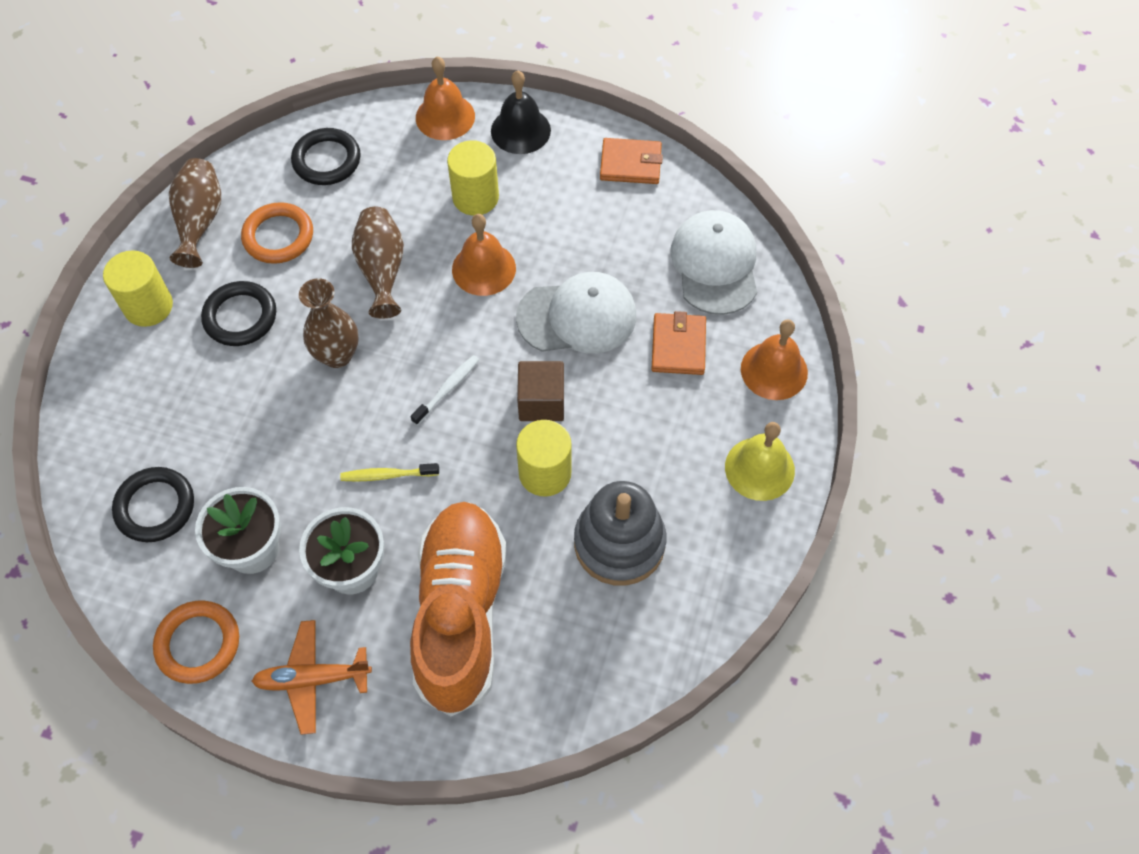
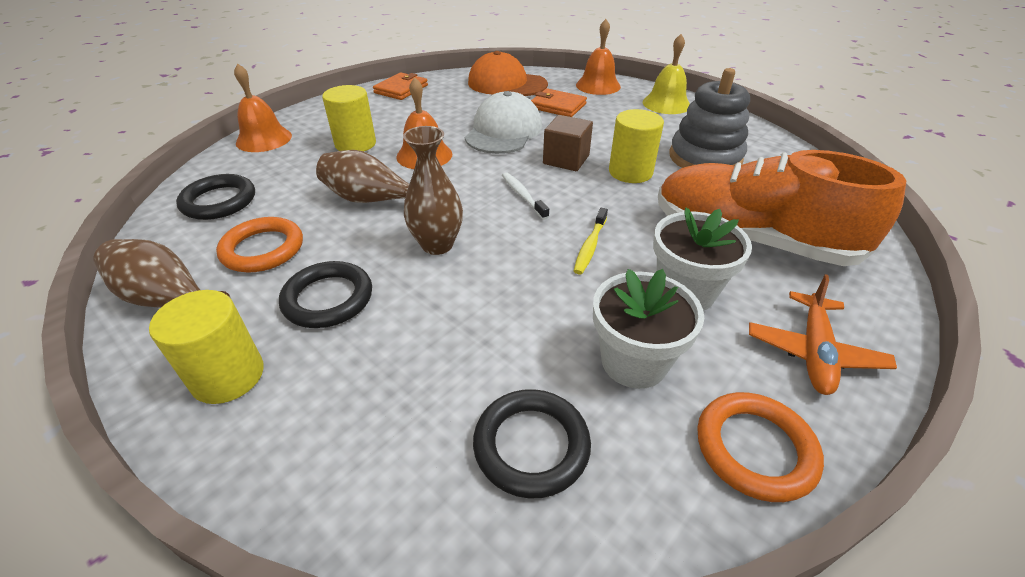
camera: 65 degrees left, 20 degrees down
(520, 130) = (321, 115): black bell -> none
(715, 264) = (507, 84): white cap -> orange cap

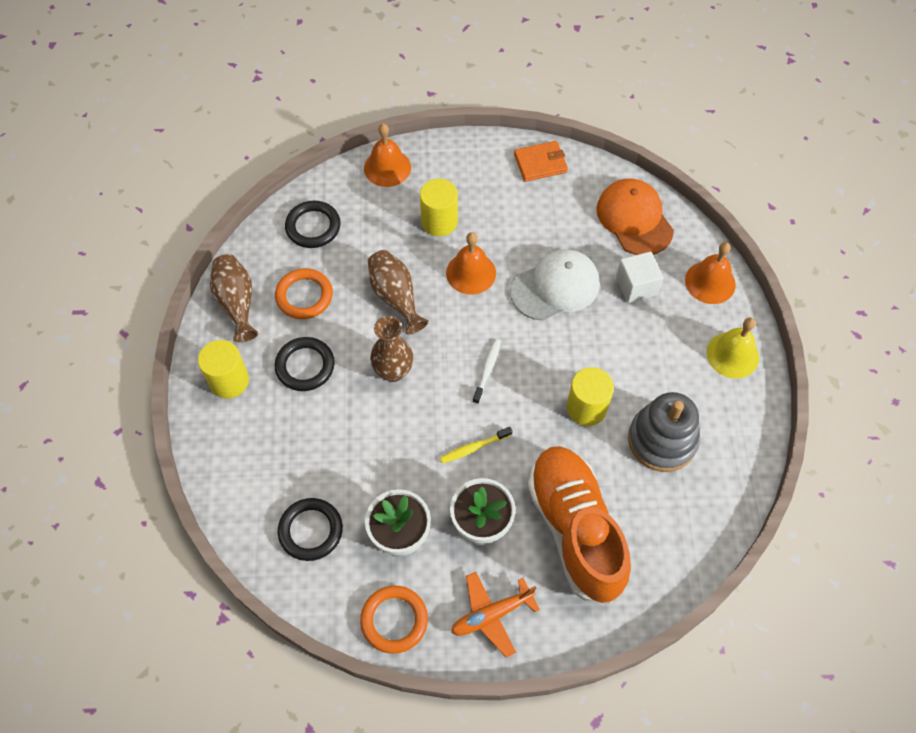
camera: 45 degrees right, 20 degrees up
(558, 106) = (636, 286): orange wallet -> white cube
(566, 160) = (559, 357): brown cube -> none

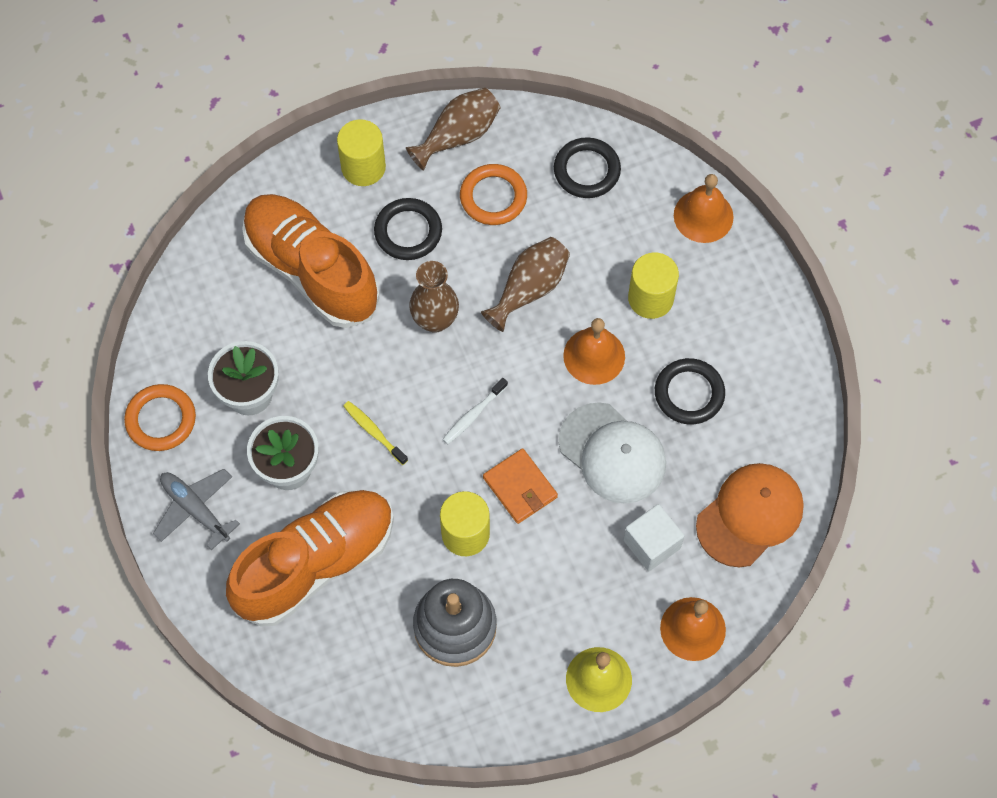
camera: 70 degrees right, 5 degrees up
(305, 450) = (311, 270): none -> orange shoe
(311, 531) = (227, 309): black ring -> black ring (689, 393)
(487, 370) = (473, 415): white toothbrush -> white toothbrush turned 135 degrees clockwise
(491, 615) = (195, 509): orange plane -> grey plane
(540, 163) = (787, 382): orange wallet -> orange wallet (520, 487)

